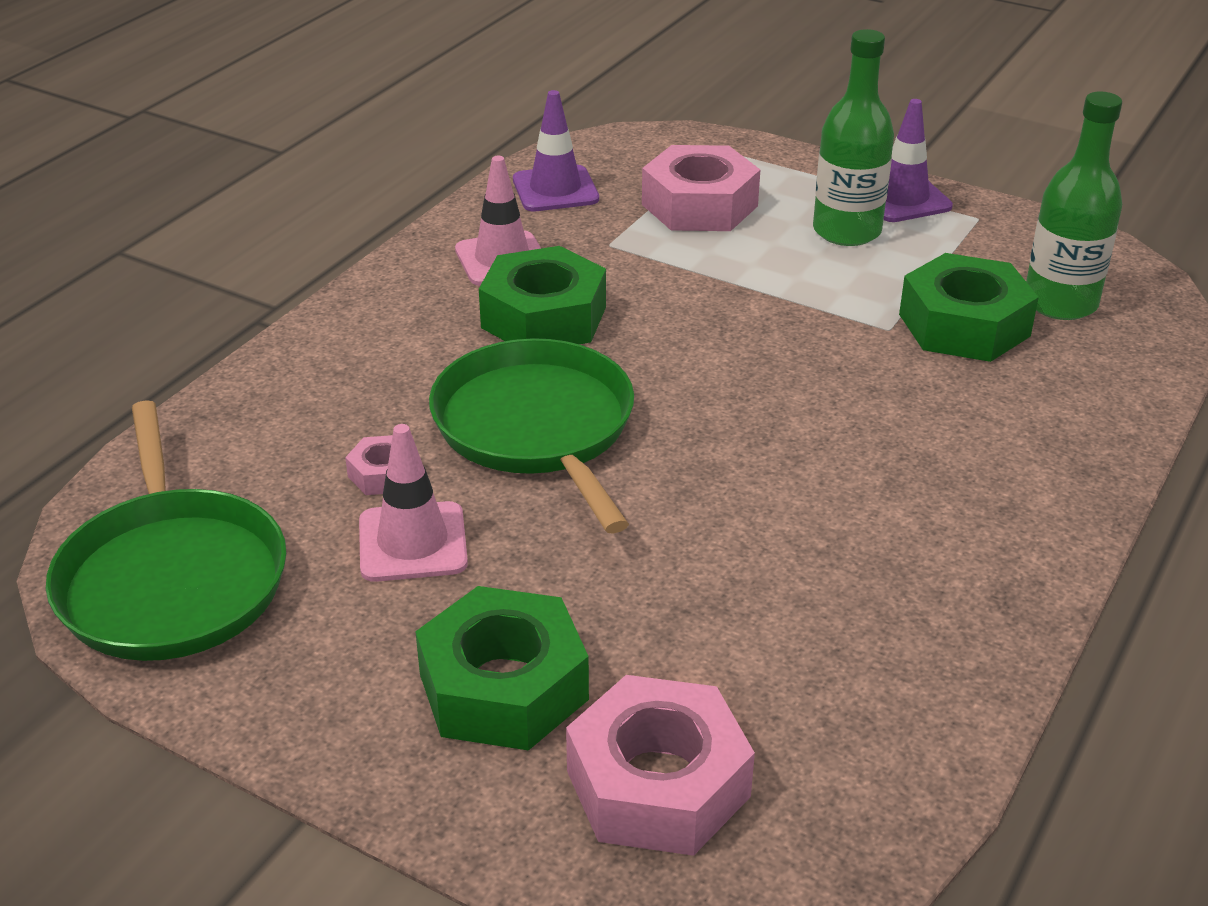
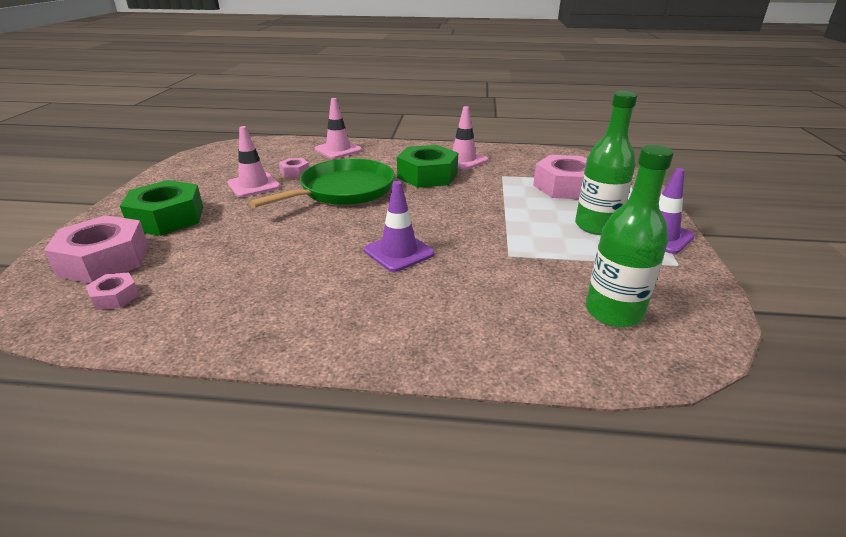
camera: 65 degrees right, 5 degrees down
(172, 578) = (220, 157): green pan -> none
(297, 391) = (338, 150): none -> pink traffic cone
(555, 189) = (533, 157): purple traffic cone -> purple traffic cone (399, 252)
(816, 762) = (115, 297): none -> pink nut
(964, 325) = (541, 279): green nut -> none

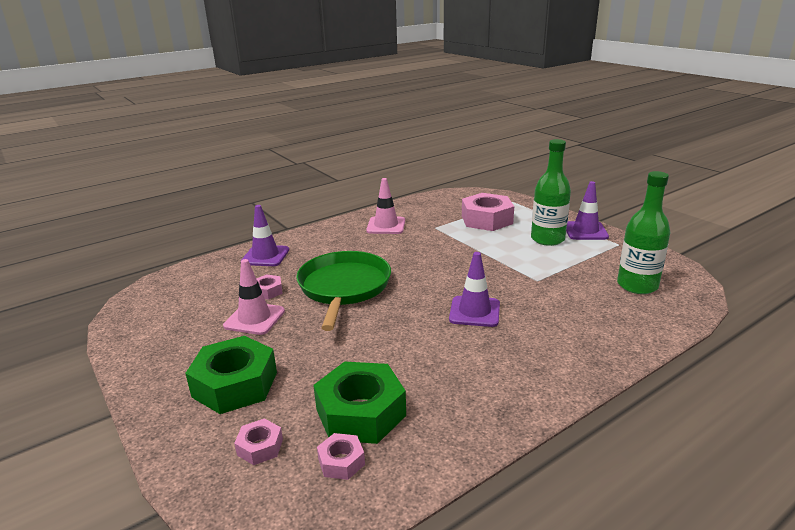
camera: 40 degrees left, 5 degrees down
(104, 260) = (260, 447): pink nut -> pink nut, size x0.48
(338, 150) = (265, 256): pink traffic cone -> purple traffic cone
(427, 175) = (384, 248): green nut -> green nut (361, 412)

